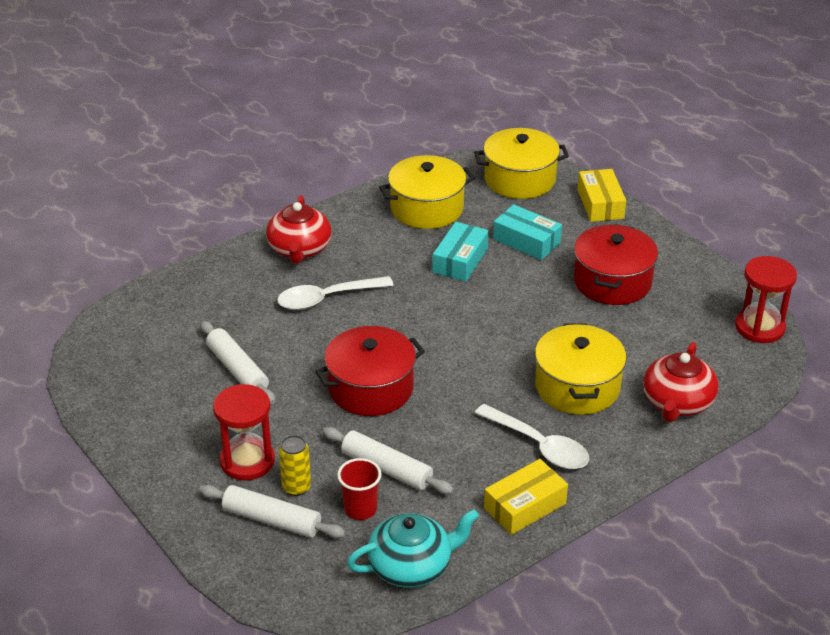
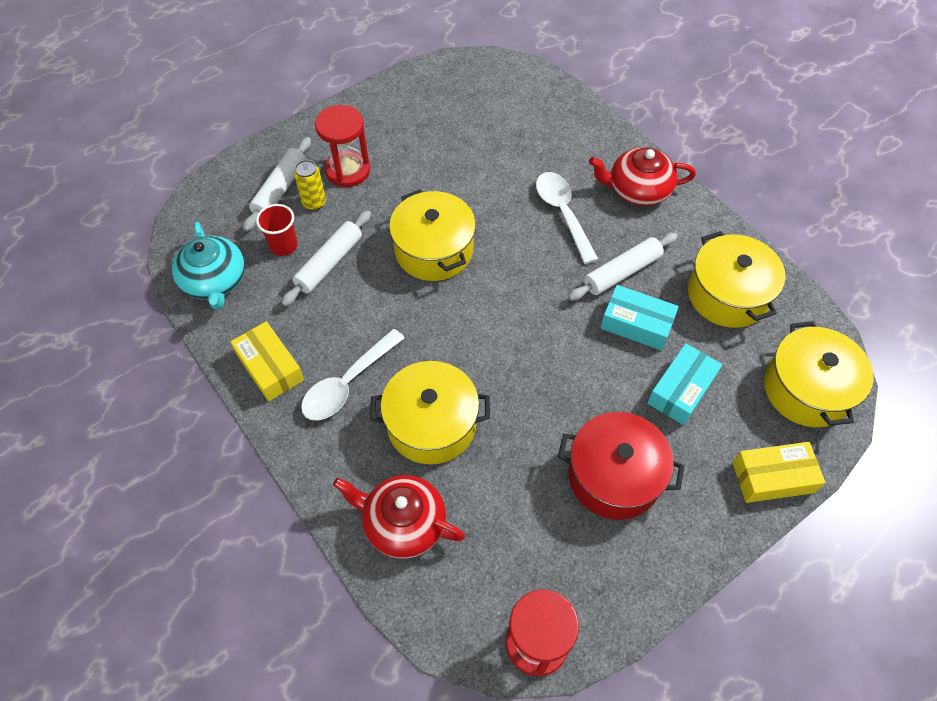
camera: 90 degrees right, 20 degrees up
(237, 370) = (460, 156): white rolling pin -> white rolling pin (622, 272)
(371, 388) = (434, 250): red pot -> yellow pot

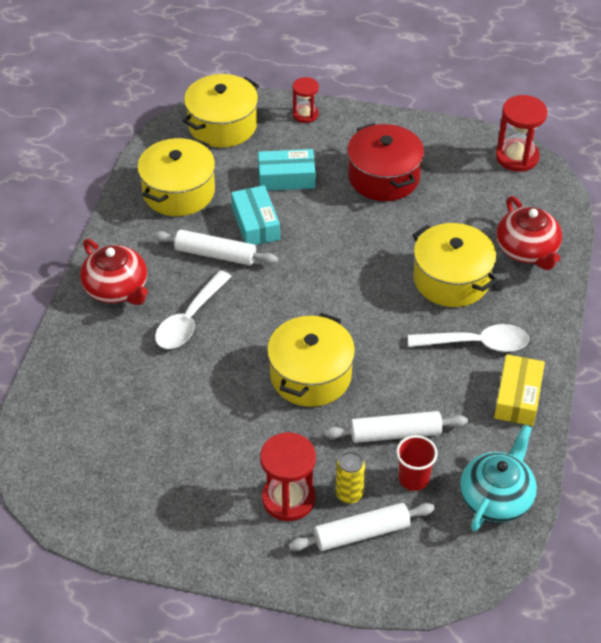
camera: 130 degrees left, 10 degrees down
(772, 477) = (305, 114): yellow box -> red hourglass

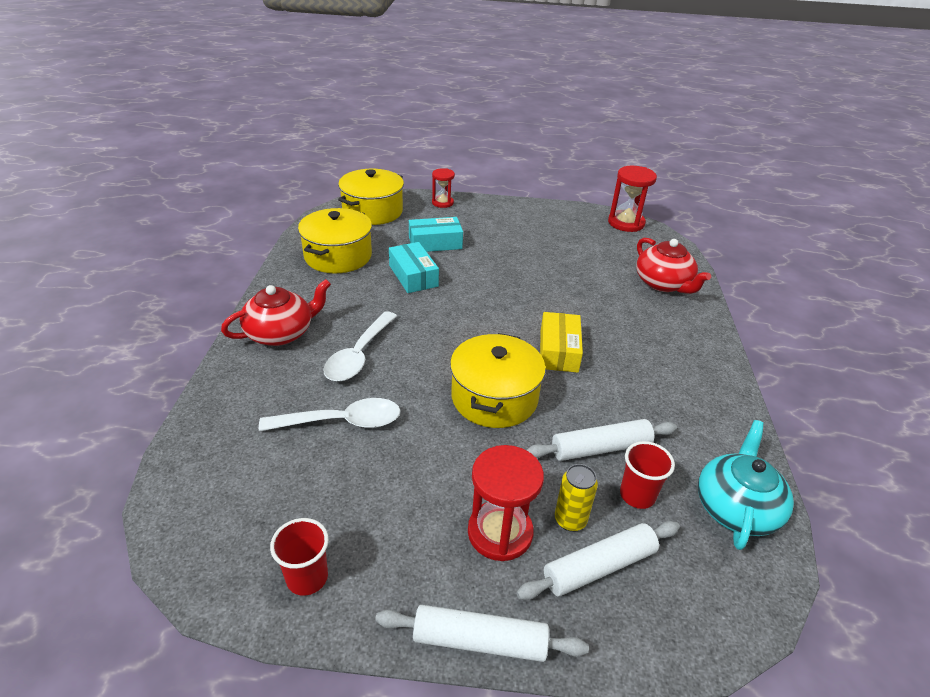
camera: 10 degrees left, 10 degrees down
(117, 288) = (281, 333): red teapot -> red teapot turned 75 degrees counterclockwise
(133, 518) = (307, 578): none -> red cup
(215, 254) = (378, 300): white rolling pin -> white rolling pin (479, 640)
(384, 177) = (520, 239): red pot -> none
(451, 279) = (606, 308): yellow pot -> none
(476, 343) = (650, 358): white spoon -> white spoon (342, 422)
(517, 397) = (711, 403): yellow box -> yellow box (558, 351)

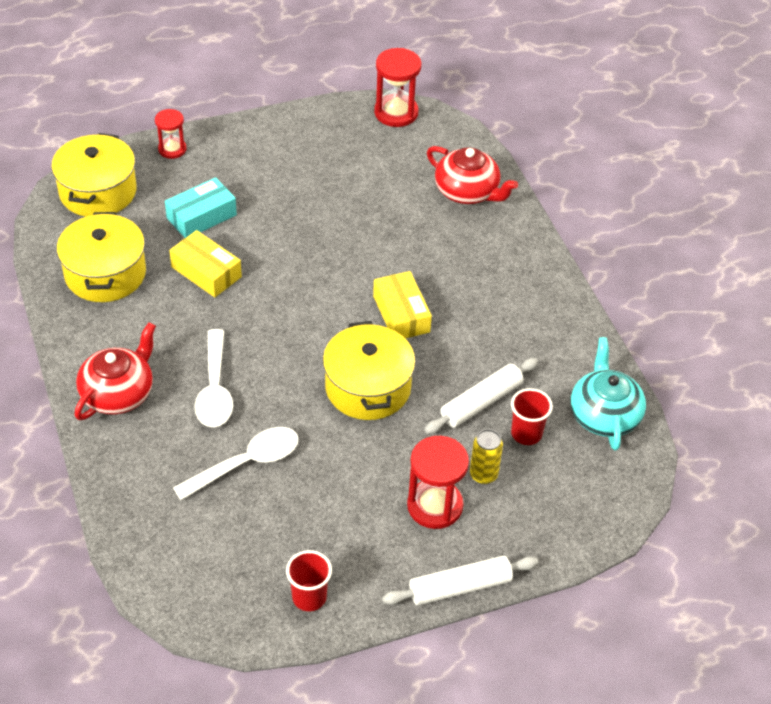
camera: 25 degrees left, 10 degrees up
(413, 276) = (206, 272): turquoise box -> yellow box
(599, 567) = (520, 502): white rolling pin -> none

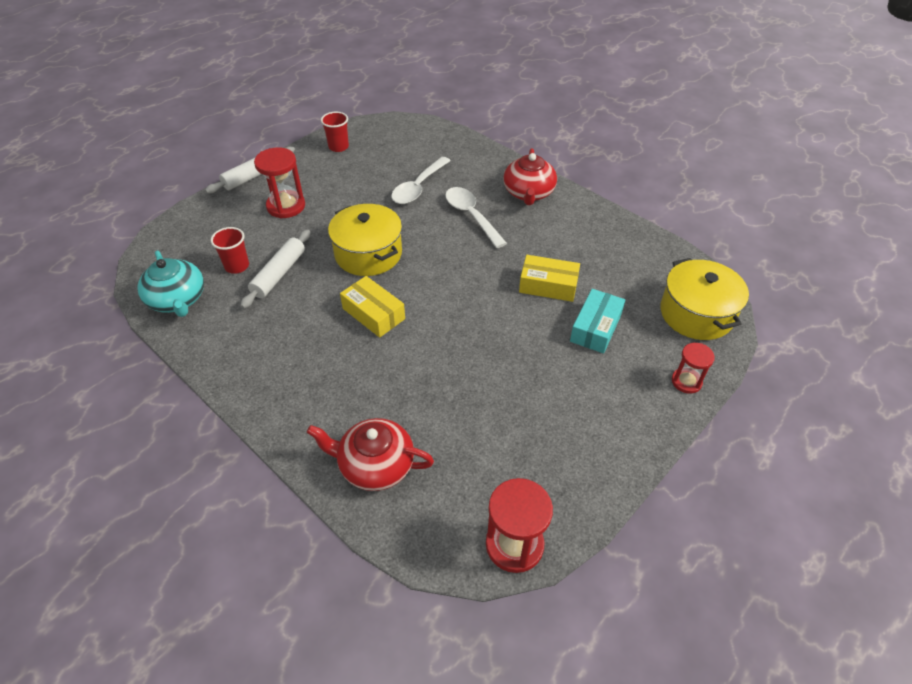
camera: 155 degrees right, 0 degrees up
(105, 273) = (616, 255): yellow pot -> none
(483, 475) = (260, 232): yellow can -> none

